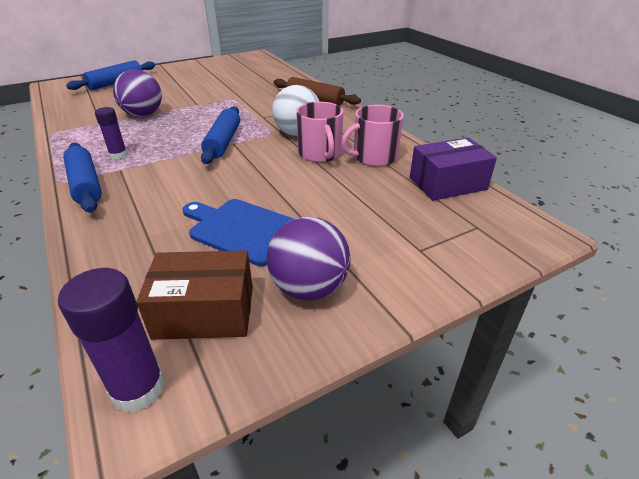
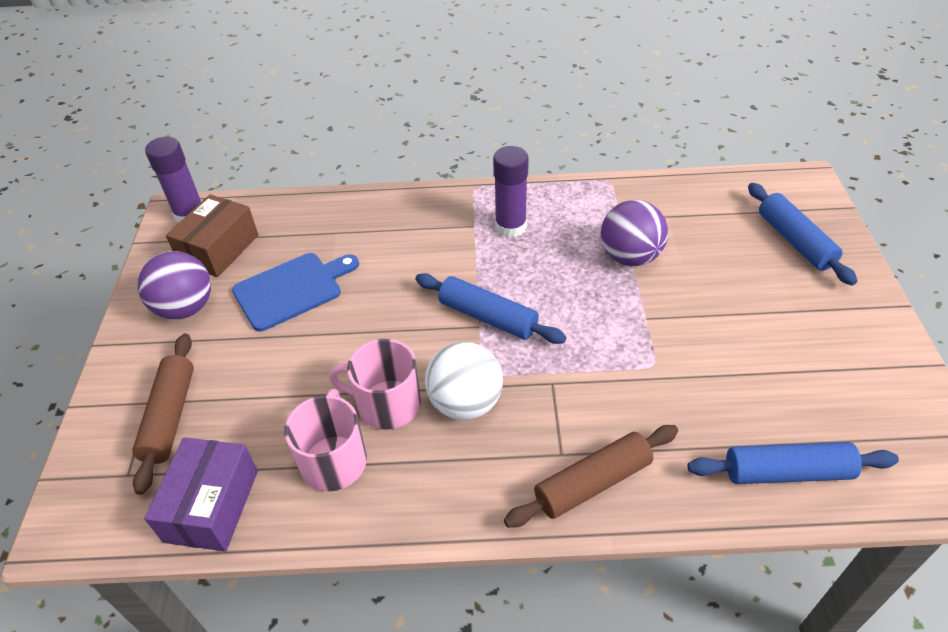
camera: 120 degrees right, 10 degrees up
(85, 185) = (456, 202): blue rolling pin -> blue rolling pin (787, 472)
(118, 155) = (510, 226): purple glue stick -> purple glue stick, size x1.58
(418, 231) = (170, 417): none -> brown rolling pin

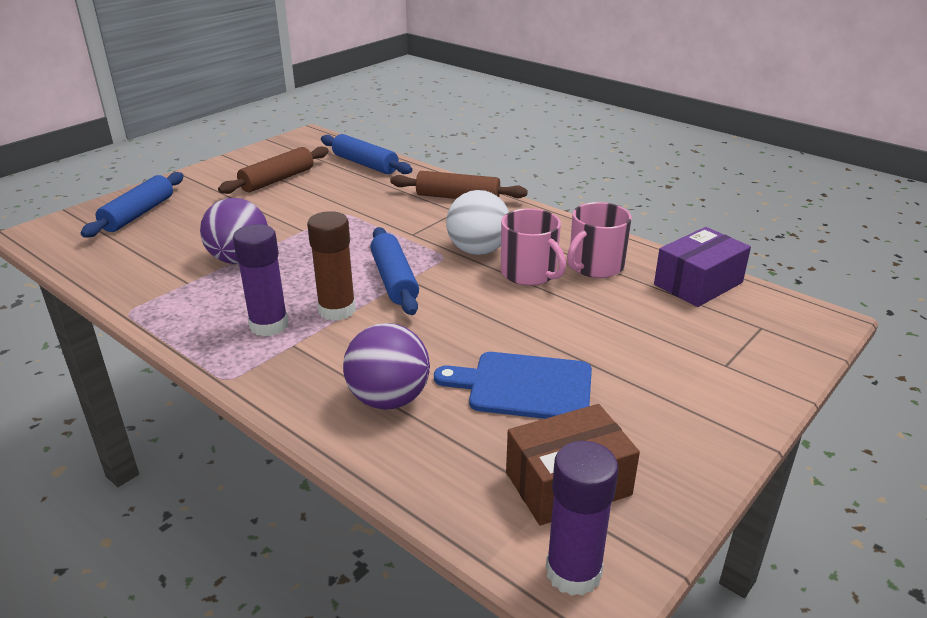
camera: 140 degrees left, 15 degrees down
(170, 417) = (709, 345): brown rolling pin -> brown rolling pin (277, 180)
(185, 308) = (650, 431): purple ball -> purple ball (389, 399)
(487, 264) = (337, 310): none -> brown glue stick

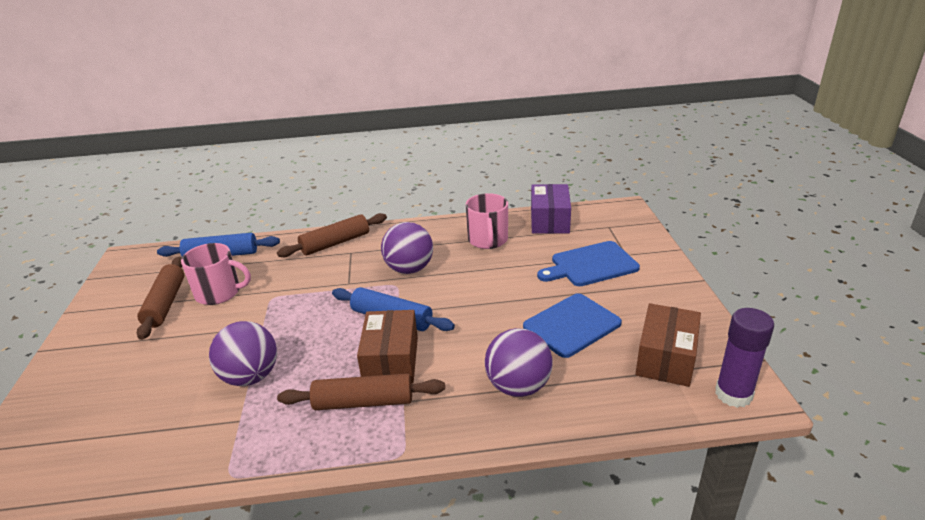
camera: 45 degrees left, 0 degrees up
(138, 214) = (76, 404): blue rolling pin -> none
(269, 325) = (363, 402): purple glue stick -> brown rolling pin
(337, 310) = (391, 361): brown glue stick -> brown box
(478, 250) = (409, 269): white ball -> purple ball
(529, 273) = (462, 265): pink mug -> pink mug (219, 293)
(661, 350) = (591, 265): none -> blue cutting board

